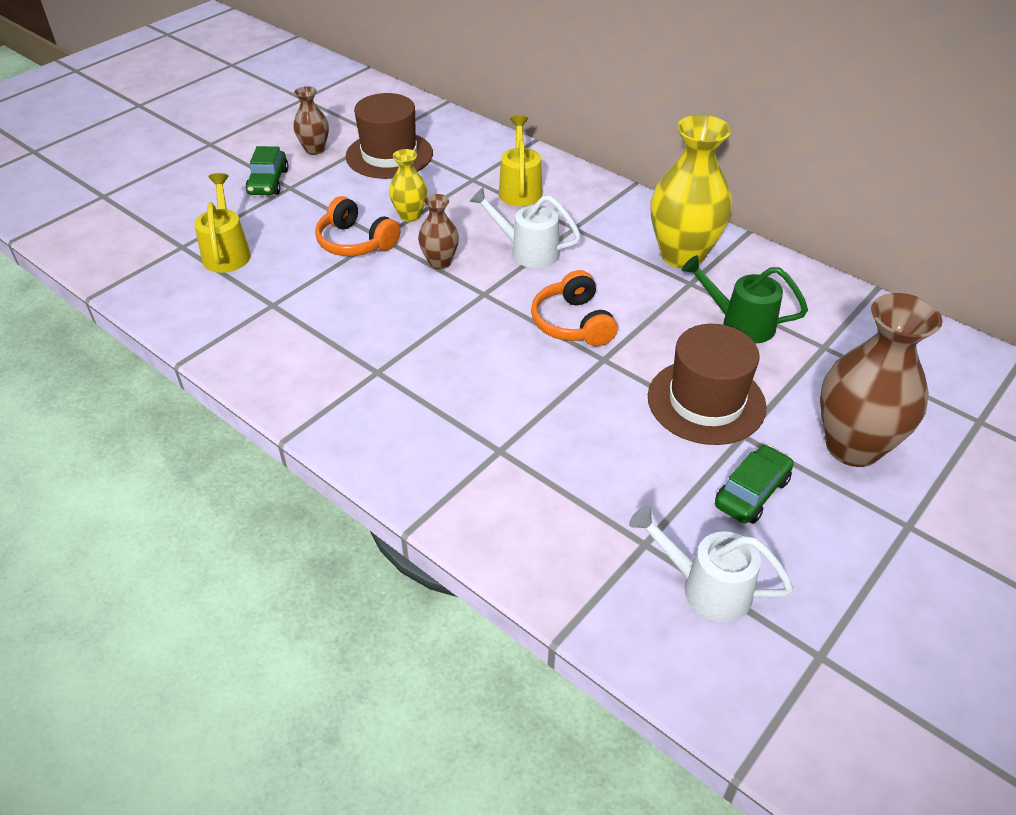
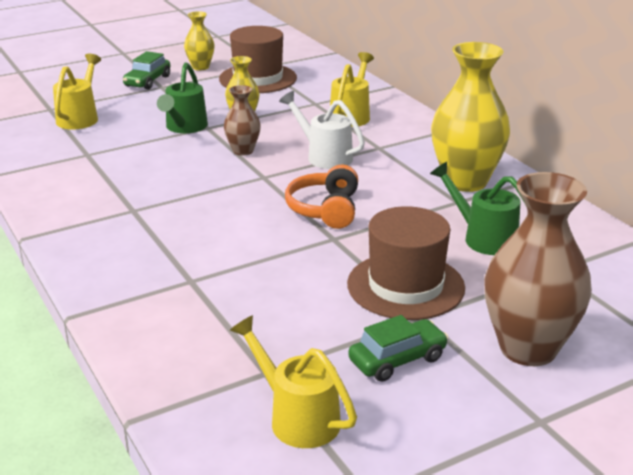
camera: 20 degrees right, 15 degrees down
(315, 149) = (200, 67): brown vase -> yellow vase
(355, 242) = (184, 127): orange headphones -> green watering can
(706, 588) = (297, 418): white watering can -> yellow watering can

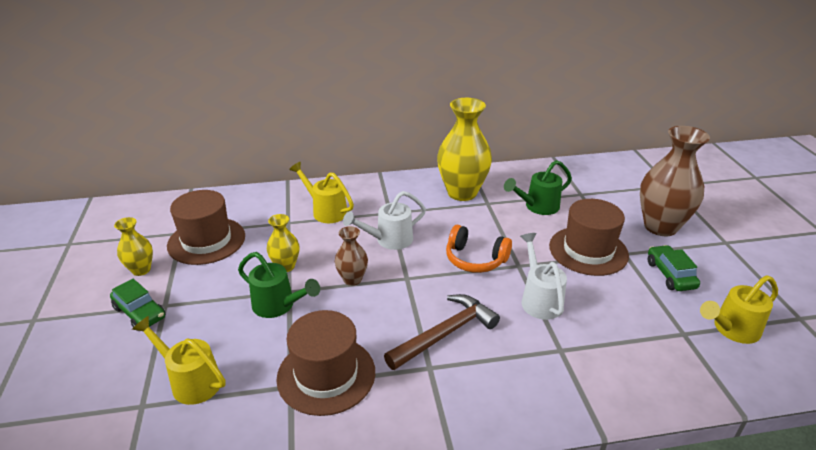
camera: 70 degrees left, 5 degrees up
(105, 165) = (326, 375): none -> brown hat
(185, 210) = (445, 334): none -> brown hammer
(274, 259) = (539, 299): none -> white watering can

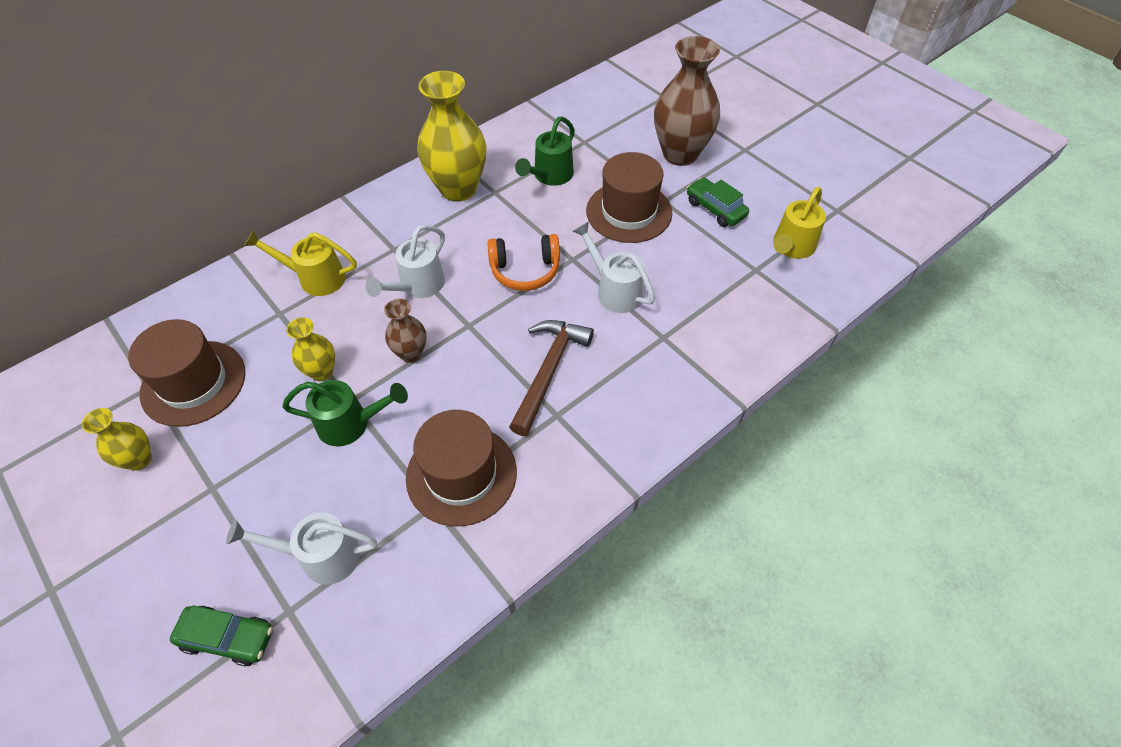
camera: 30 degrees left, 20 degrees up
(140, 313) = (188, 512): green car -> green car (228, 638)
(191, 381) = (321, 556): yellow watering can -> white watering can

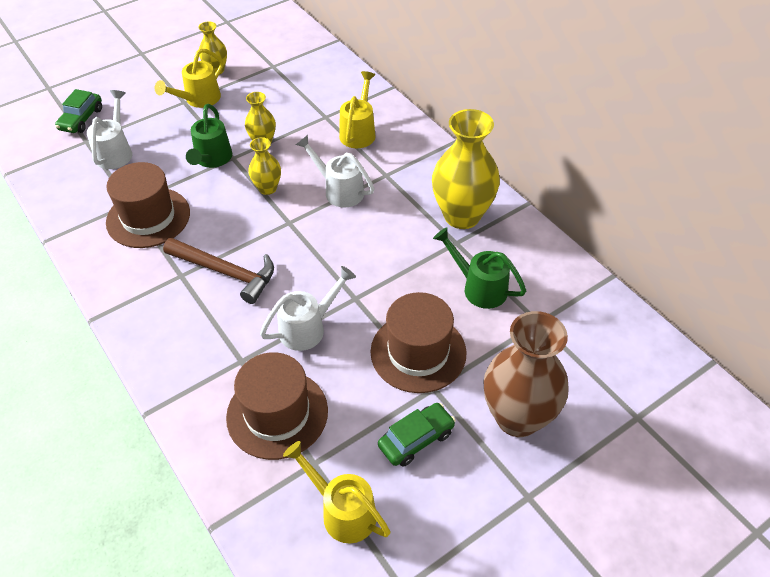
camera: 95 degrees right, 5 degrees down
(193, 383) = (270, 84): brown hat -> brown hat (277, 414)
(211, 468) = (199, 100): none -> yellow watering can
(411, 353) = (267, 188): brown vase -> yellow vase
(525, 270) = (345, 261): orange headphones -> none

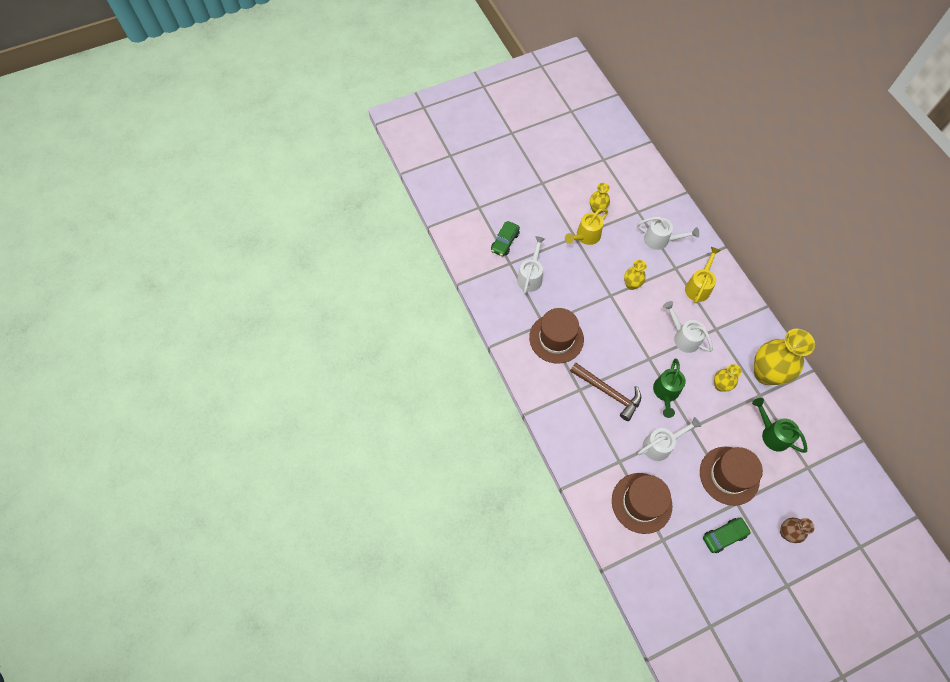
camera: 10 degrees right, 15 degrees up
(212, 159) = (596, 294): green watering can -> green watering can (665, 393)
(267, 188) = (635, 327): yellow vase -> yellow vase (720, 385)
(303, 91) = (660, 240): none -> white watering can
(343, 511) = (679, 573): yellow watering can -> none
(517, 417) = (786, 533): brown vase -> brown vase, size x0.51

